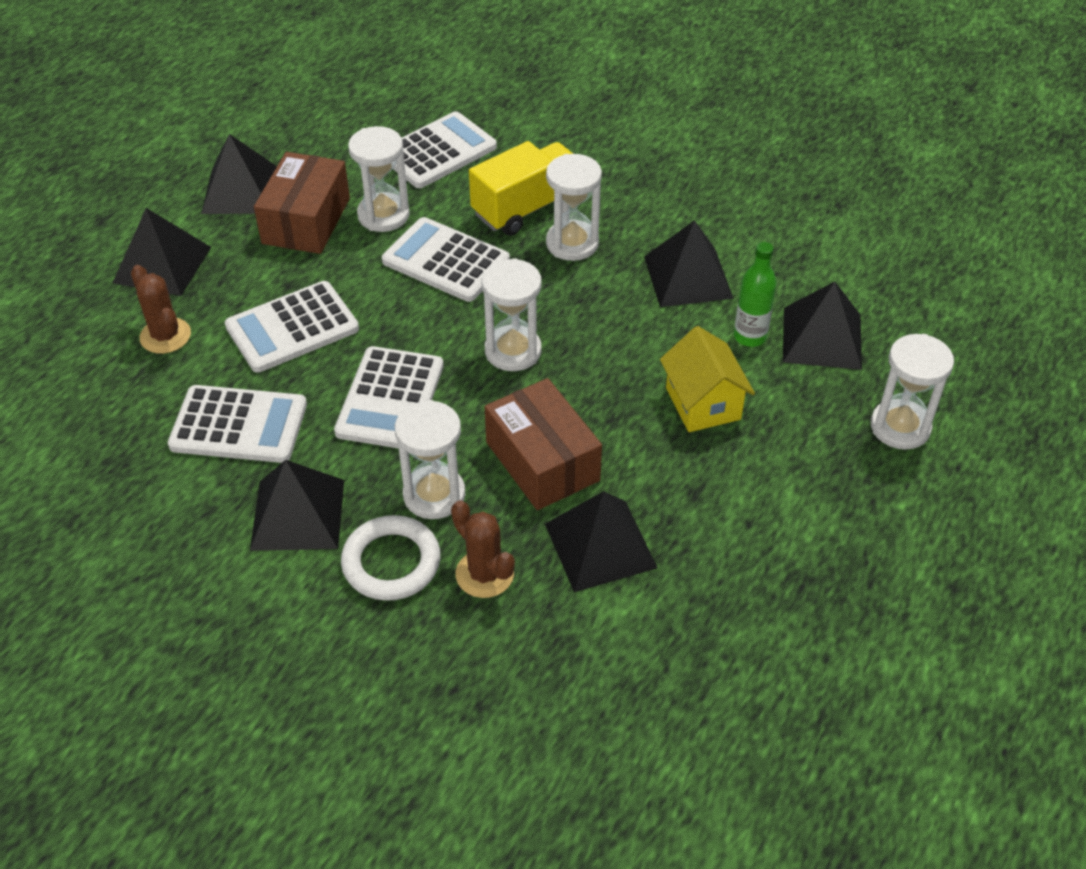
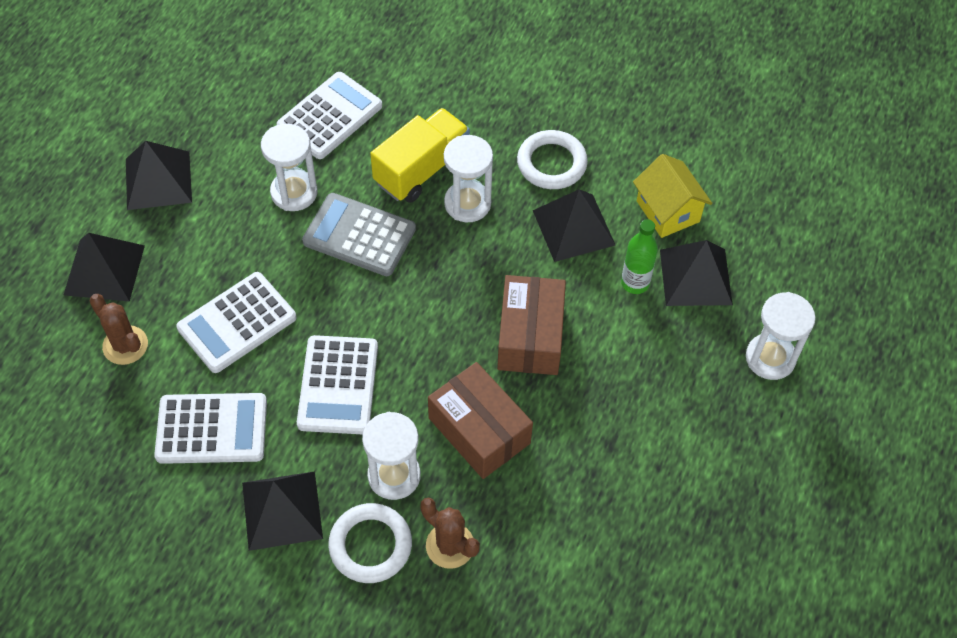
camera: 10 degrees left, 10 degrees up
(306, 221) = (225, 206): brown box -> brown box (530, 336)
(446, 261) = (359, 235): white calculator -> grey calculator
(513, 351) = (435, 323): white hourglass -> none
(600, 545) = (540, 505): black pyramid -> none
(673, 216) = (551, 163): none -> white ring
(703, 403) = (605, 356): yellow house -> yellow house (667, 211)

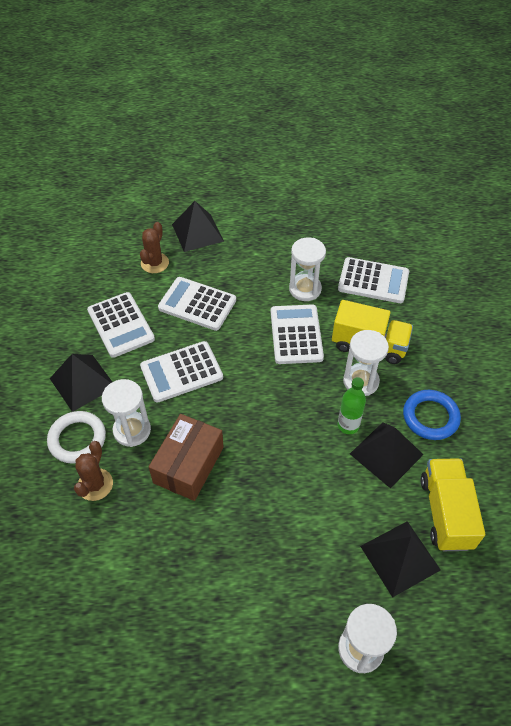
camera: 65 degrees right, 5 degrees down
(158, 180) = (270, 227): black pyramid -> none
(359, 235) = (296, 334): grey calculator -> white calculator
(530, 336) = (279, 464): brown box -> none
(551, 163) = (430, 417): white ring -> blue ring
(635, 283) = (366, 515): green bottle -> green bottle (348, 425)
(667, 211) = (445, 512): yellow house -> yellow truck

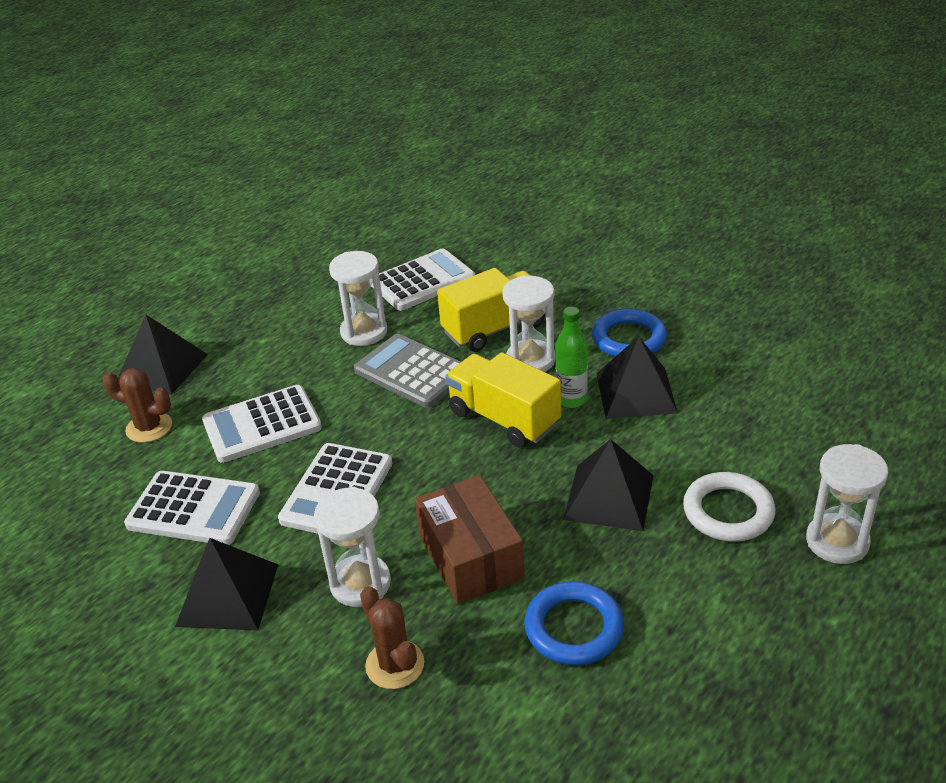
camera: 45 degrees left, 15 degrees down
(77, 439) = (306, 647): white ring -> white ring (728, 512)
(155, 263) = (149, 427): brown cactus -> brown cactus turned 45 degrees counterclockwise
(180, 549) = (574, 628): none -> blue ring
(296, 334) = (412, 372): white calculator -> grey calculator
(400, 558) = (762, 452): black pyramid -> black pyramid (609, 497)
(445, 512) = (744, 392): yellow truck -> yellow truck (504, 418)

